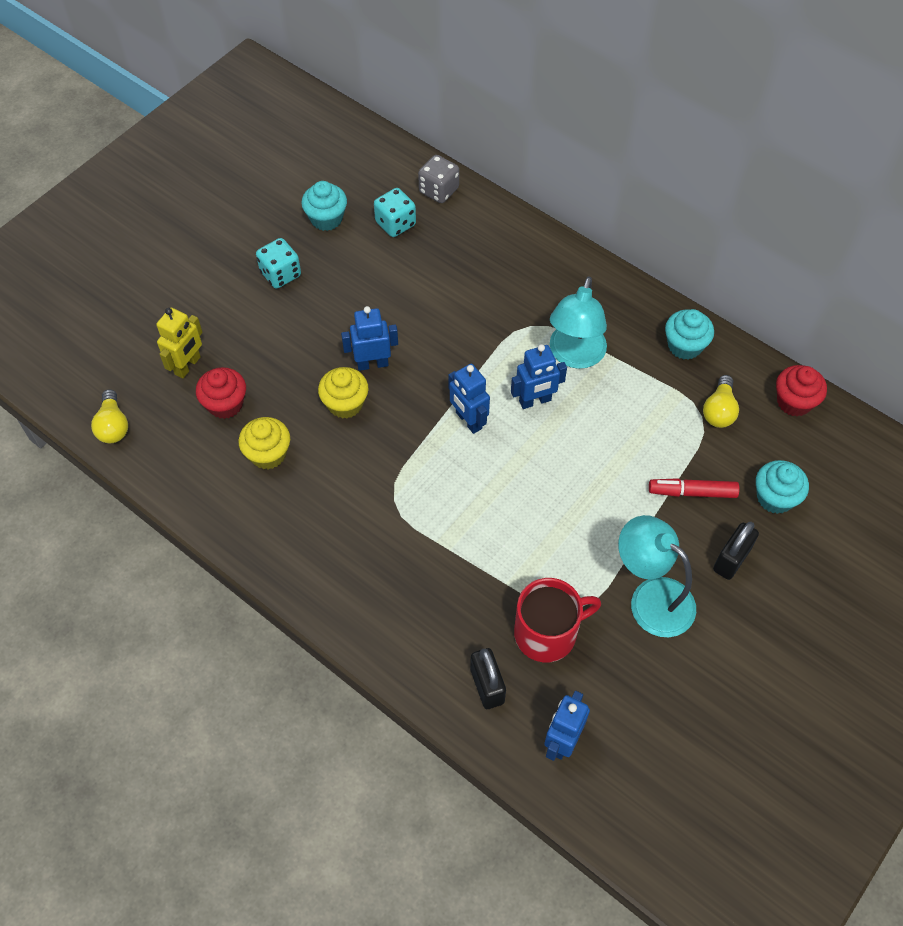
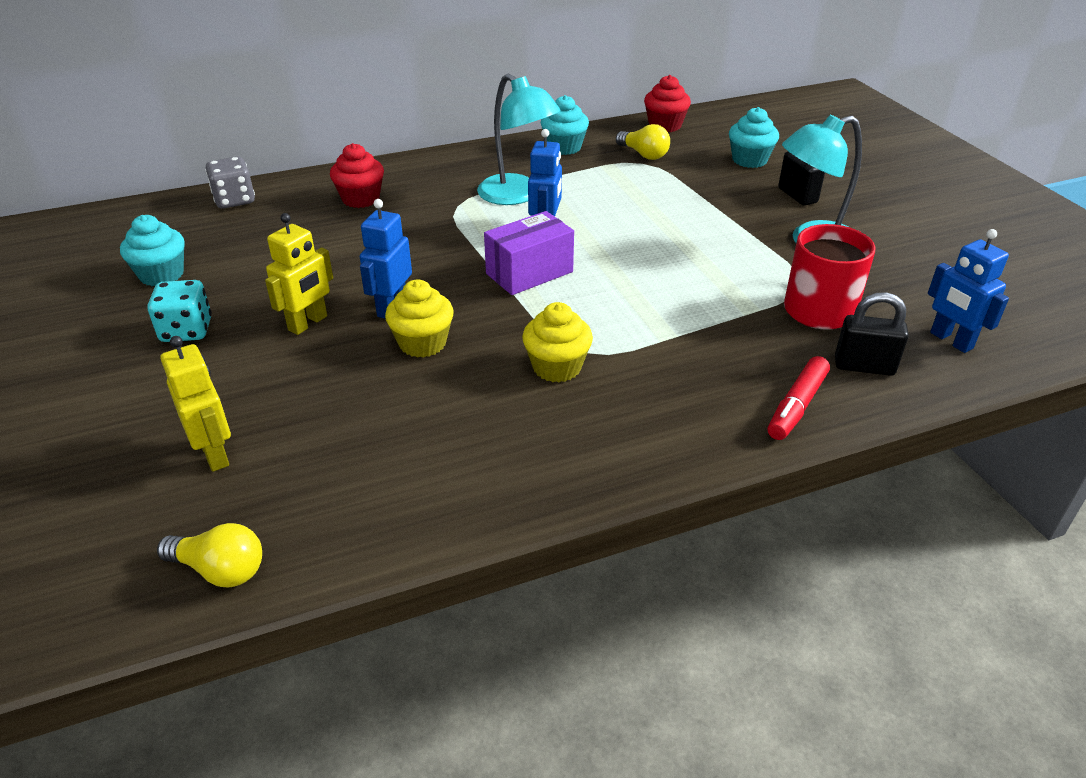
camera: 60 degrees left, 20 degrees down
(225, 404) = (315, 439): red cupcake -> red cupcake (360, 199)
(268, 454) = (429, 427): yellow cupcake -> yellow cupcake (557, 367)
(326, 330) = (308, 323): none -> yellow robot
(395, 224) = (235, 236): turquoise dice -> none
(468, 421) = (529, 273): blue robot -> purple box
(692, 492) = (715, 190): red marker -> red marker (797, 406)

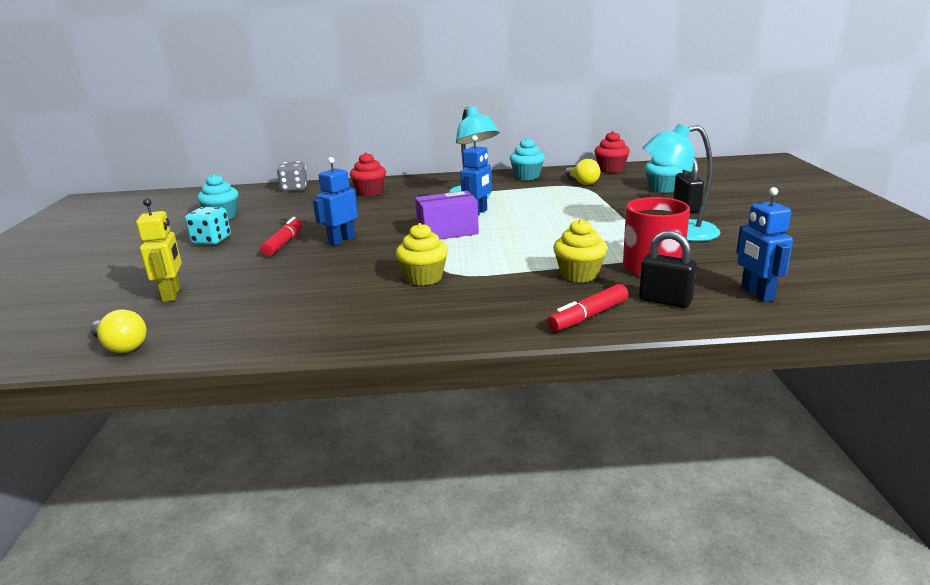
camera: 20 degrees right, 15 degrees down
(308, 323) = (284, 243): yellow robot -> red marker
(422, 343) = (345, 258): yellow cupcake -> yellow cupcake (579, 274)

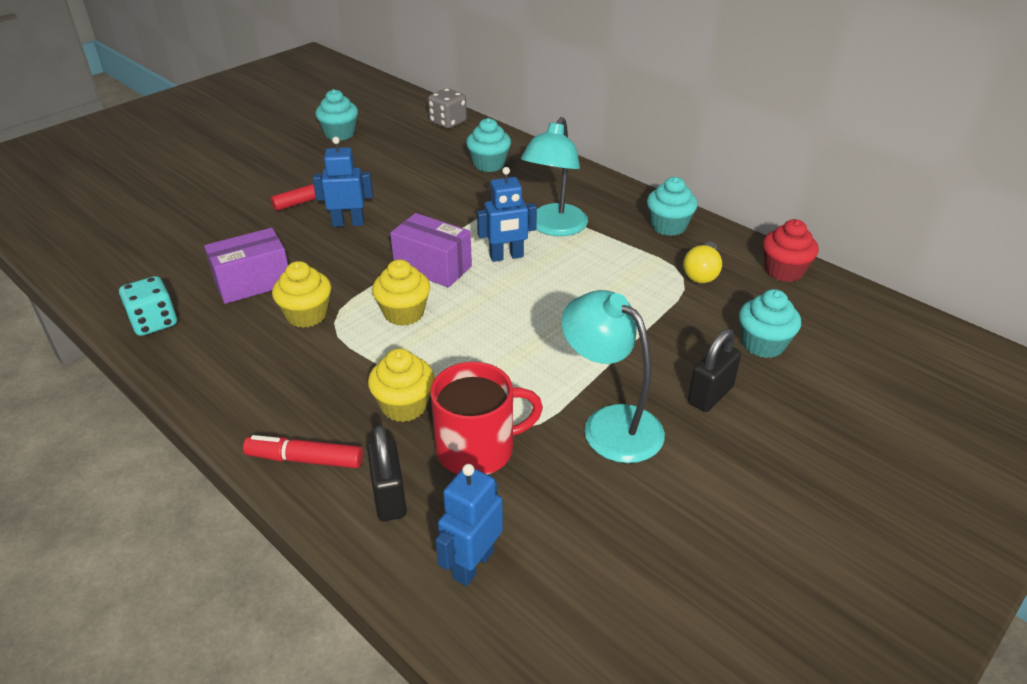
camera: 45 degrees right, 15 degrees up
(121, 346) = (69, 252): yellow light bulb -> none
(172, 294) = (166, 216): yellow robot -> none
(211, 240) = (283, 163): turquoise dice -> turquoise dice (154, 322)
(345, 285) = (253, 283): none -> purple box
(370, 192) = (489, 164): red cupcake -> turquoise cupcake
(481, 251) = (404, 313): none -> yellow cupcake

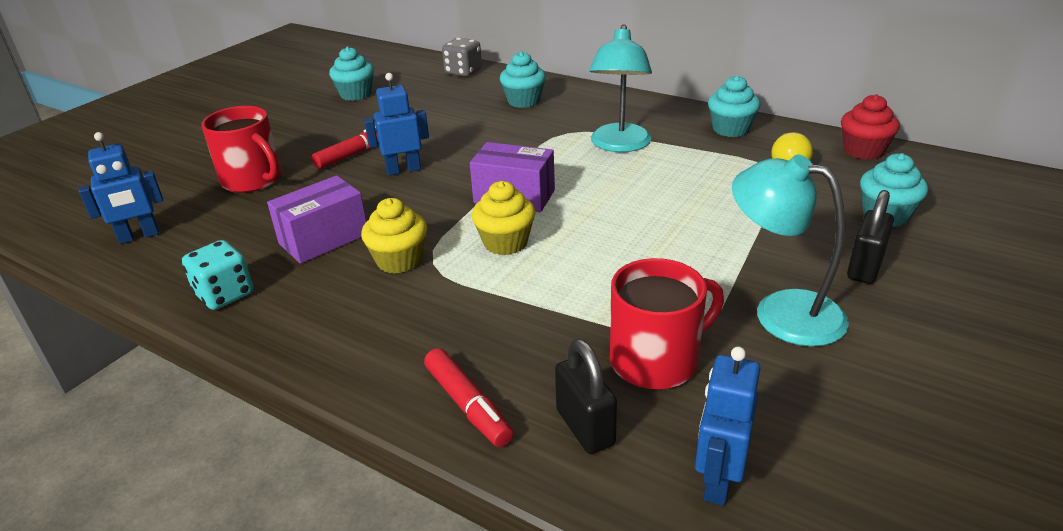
camera: 10 degrees left, 5 degrees down
(216, 213) = (253, 180): none -> red mug
(305, 459) = (468, 405): red marker -> red marker turned 120 degrees counterclockwise
(404, 406) = (552, 331): yellow cupcake -> none
(506, 257) = (586, 176): blue robot -> blue robot (139, 236)

